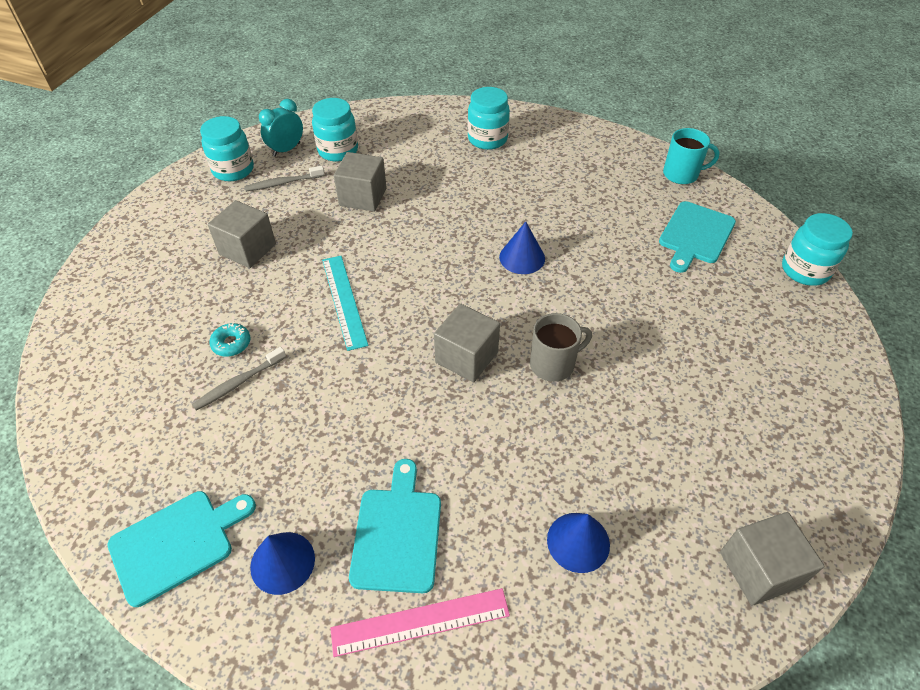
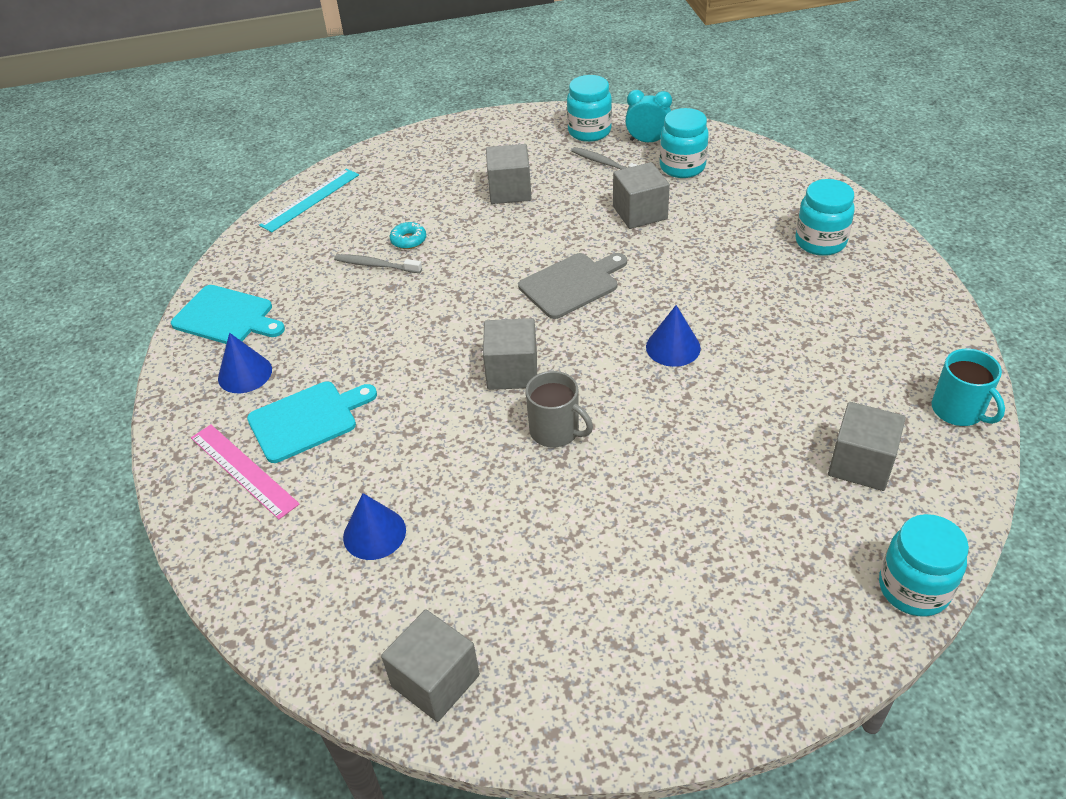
camera: 60 degrees right, 5 degrees down
(344, 301) = (506, 270): turquoise ruler -> turquoise ruler (310, 200)
(402, 273) = (571, 284): none -> grey cutting board
(695, 235) = (861, 464): turquoise cutting board -> grey cube

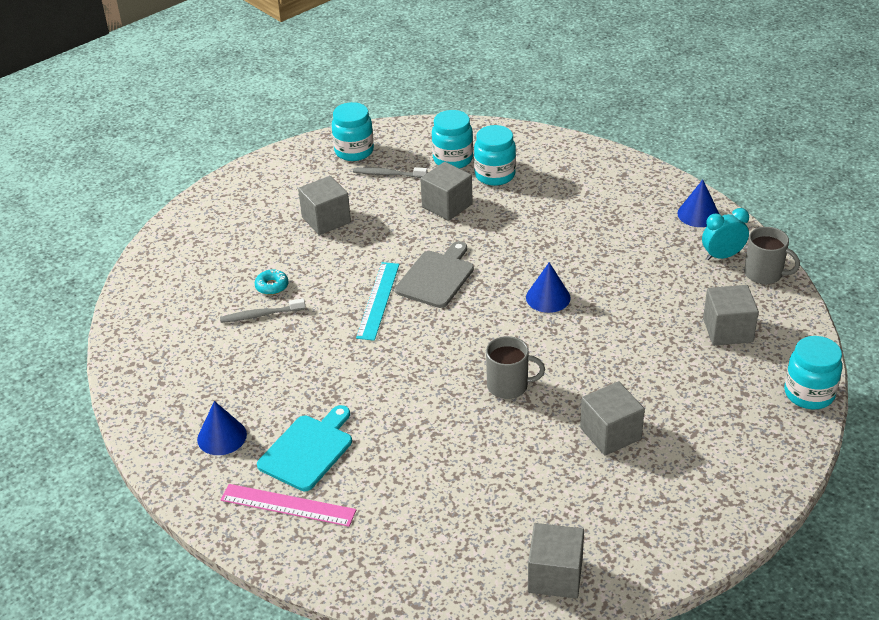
camera: 30 degrees left, 5 degrees down
(226, 317) = (162, 400): turquoise cutting board -> none
(310, 200) = (151, 280): turquoise ruler -> turquoise ruler (378, 300)
(374, 533) = (432, 505): blue cone -> blue cone (698, 214)
(512, 371) = (442, 356): grey cube -> grey cube (610, 433)
(648, 141) = (409, 146): turquoise clock -> turquoise clock (722, 256)
(820, 242) = (597, 187): turquoise jar -> turquoise jar (495, 175)
(958, 410) = (764, 274): turquoise mug -> grey mug

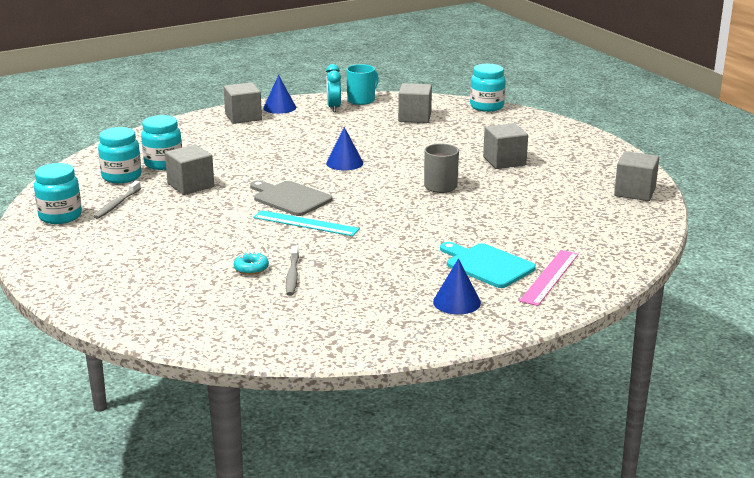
camera: 80 degrees left, 15 degrees down
(326, 220) = (165, 237): grey cube -> grey cube (243, 117)
(764, 274) = (361, 100): grey mug -> turquoise mug

